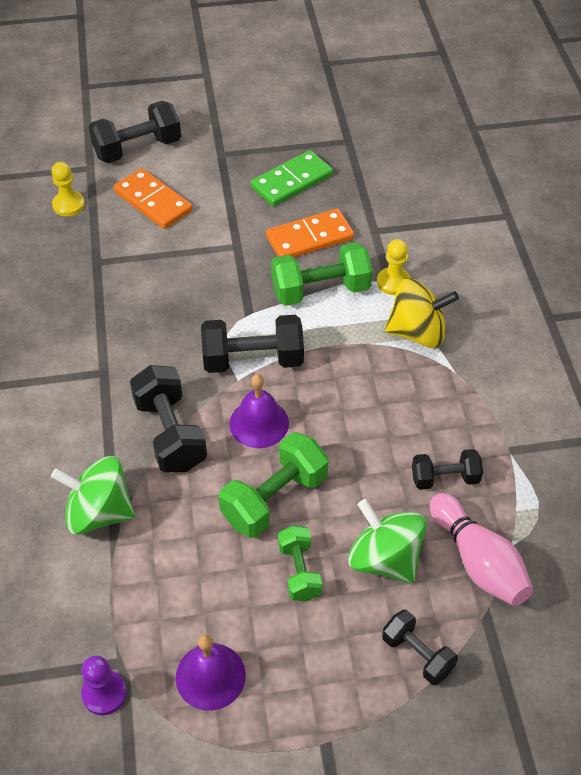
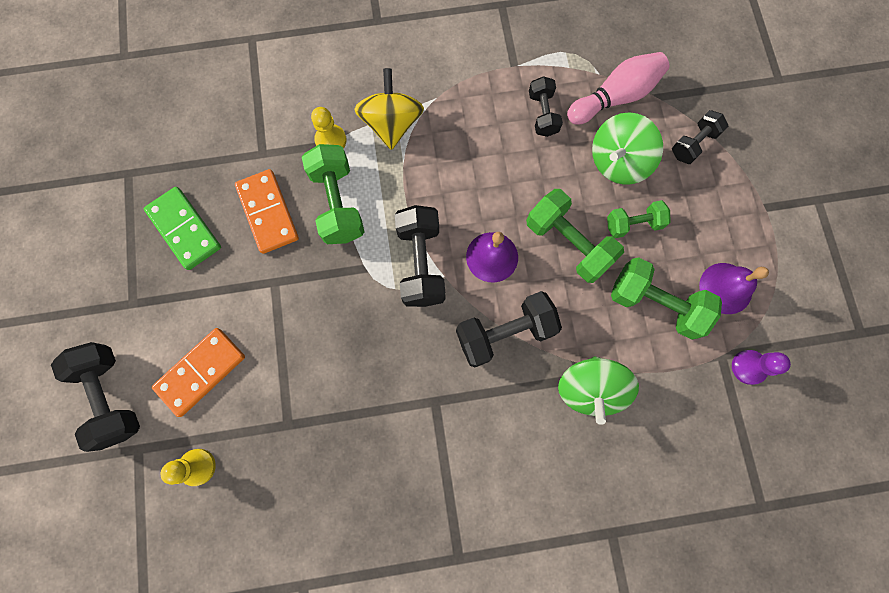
camera: 90 degrees left, 25 degrees up
(194, 589) = (655, 303): none -> green dumbbell

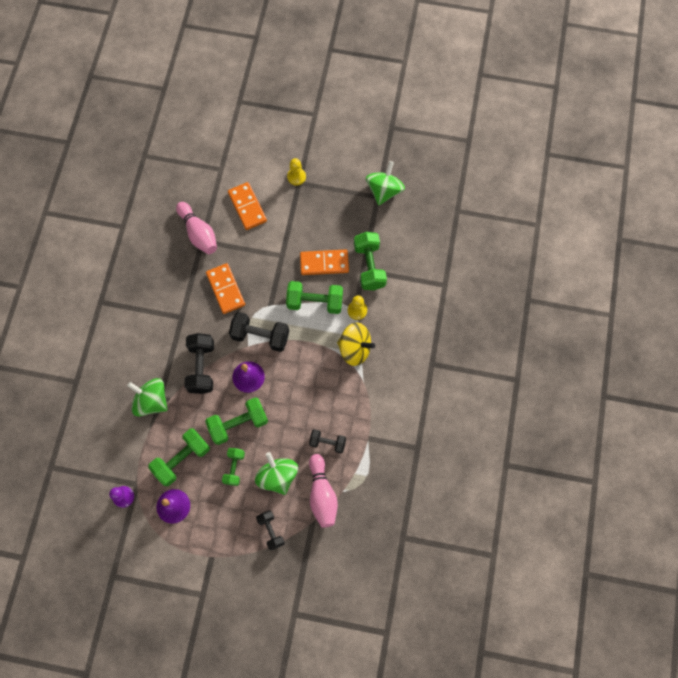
camera: 110 degrees right, 5 degrees down
(111, 396) = (252, 163): black dumbbell -> none
(115, 166) = (384, 191): none -> green spinning top
(184, 229) = (331, 218): green domino -> none
(197, 467) = (200, 194): yellow pawn -> yellow pawn (296, 177)
(253, 146) = (369, 266): none -> green dumbbell
(275, 436) = (198, 233): none -> pink bowling pin
(362, 348) = (226, 289): none -> orange domino

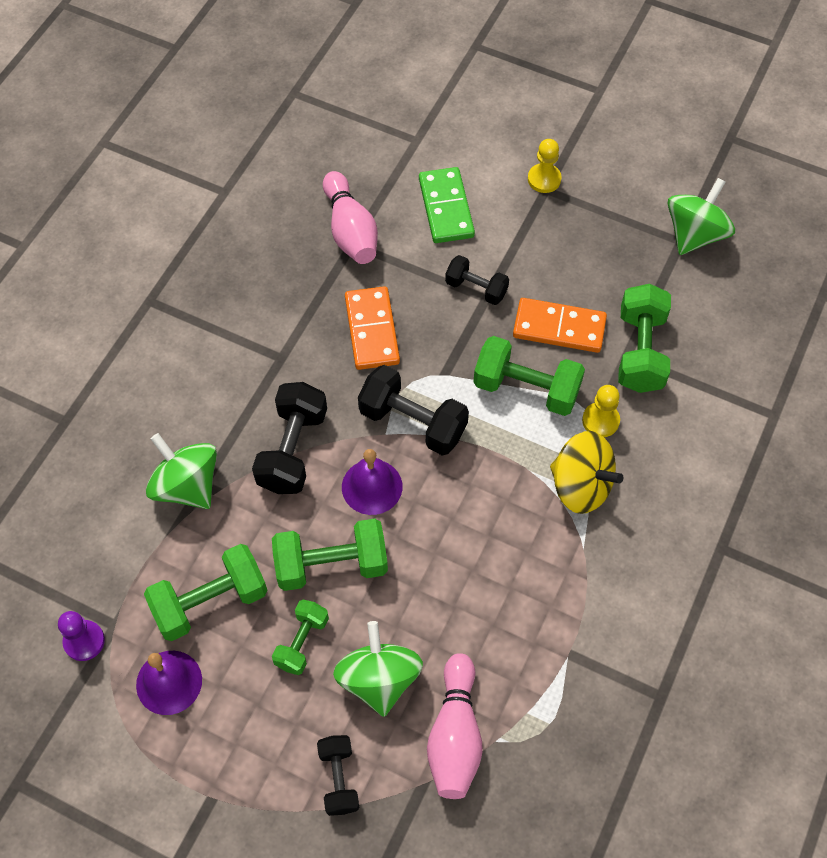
camera: 15 degrees right, 10 degrees down
(247, 207) = (446, 208): orange domino -> green domino
(327, 442) = (489, 641): black dumbbell -> black dumbbell (476, 288)

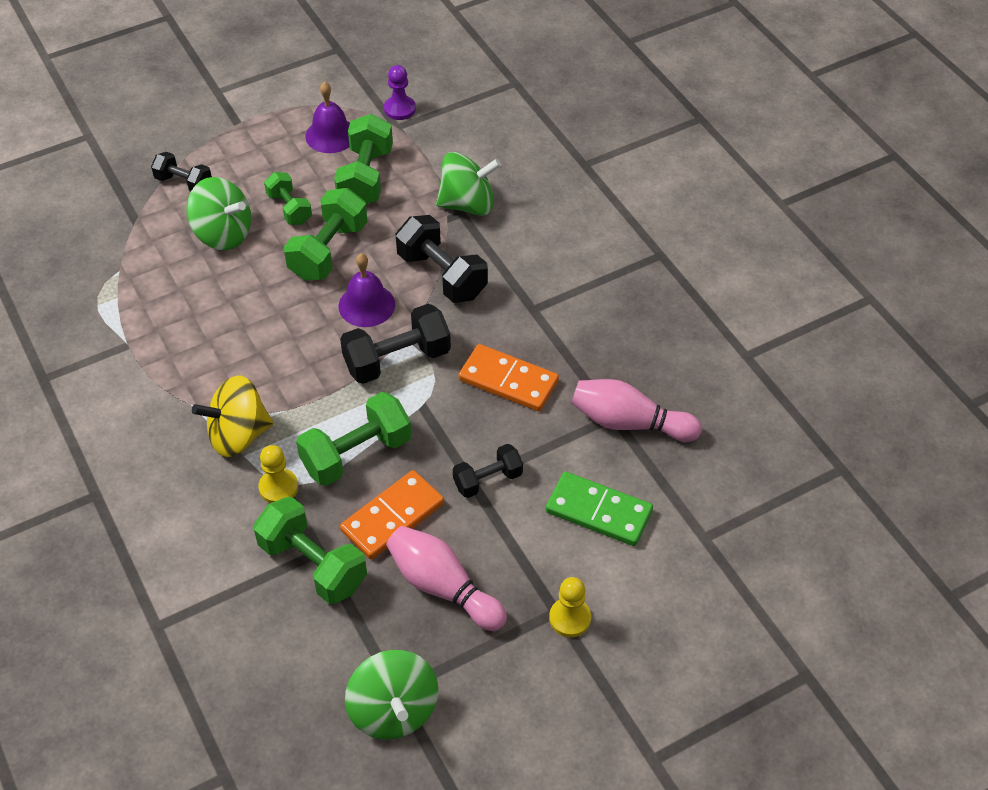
camera: 125 degrees right, 10 degrees down
(455, 735) = (145, 252): pink bowling pin -> pink bowling pin (443, 587)

